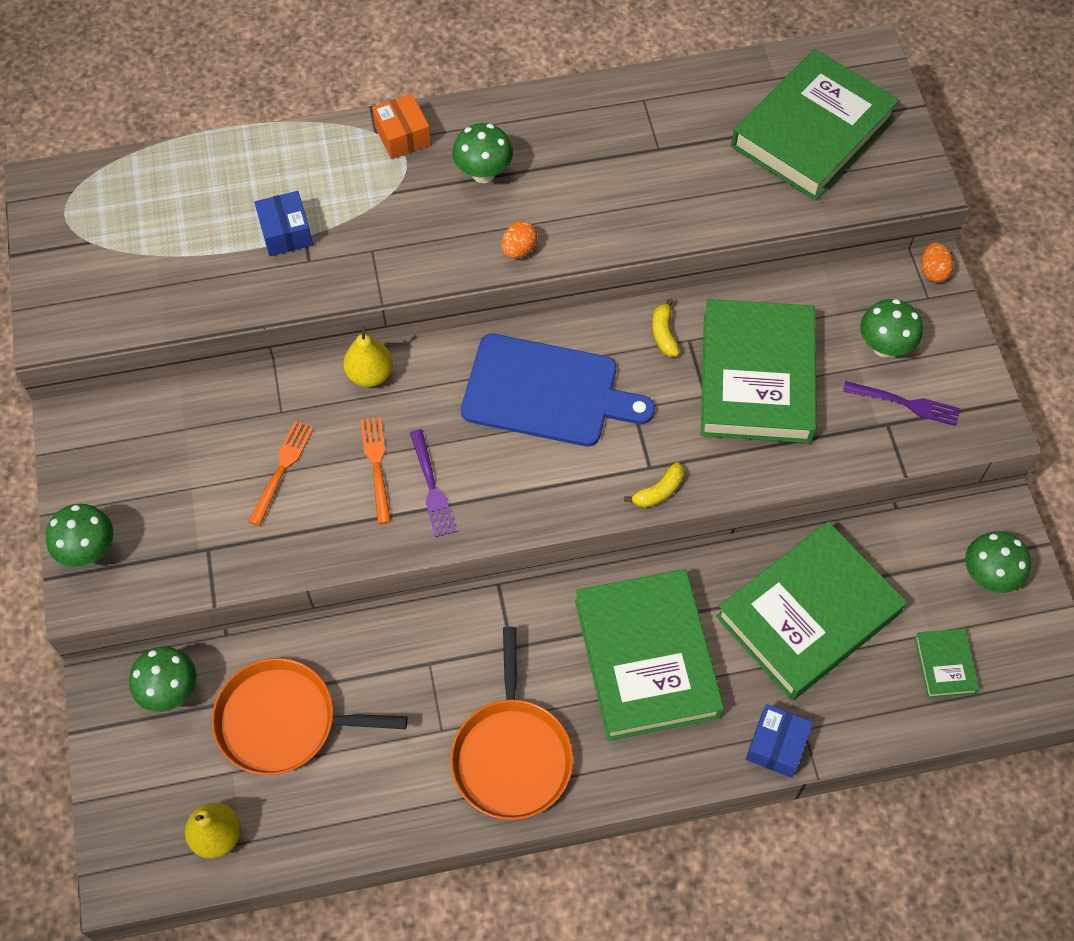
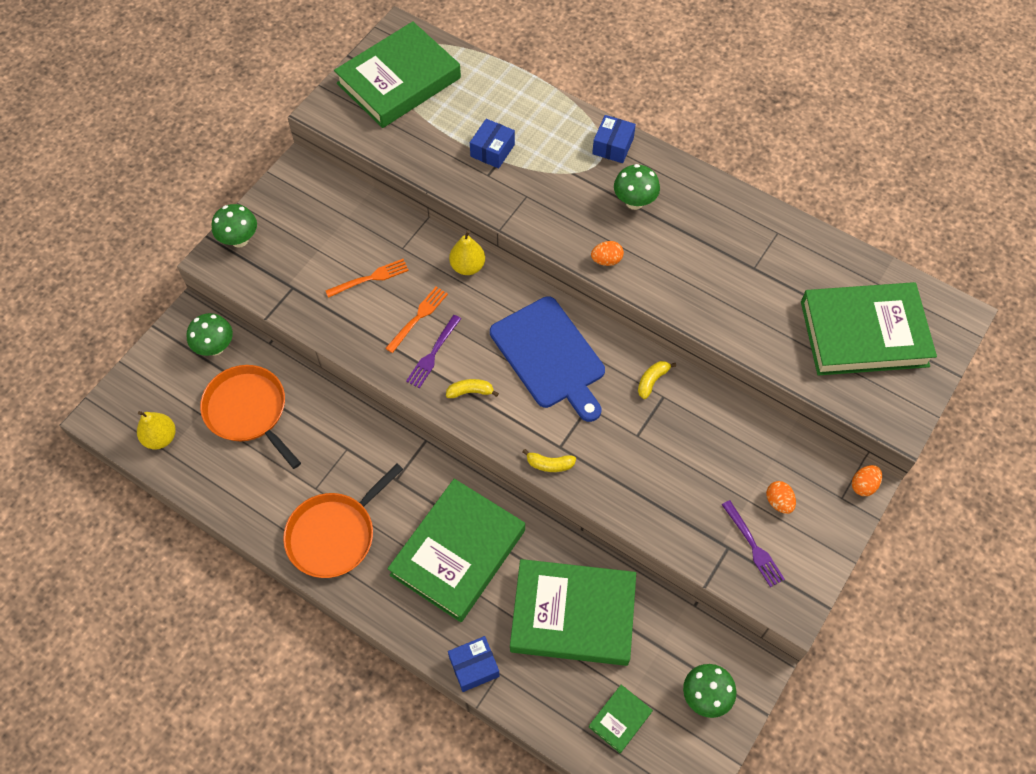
camera: 45 degrees right, 0 degrees up
(402, 136) = (613, 146): orange box -> blue box
(509, 491) = (470, 392): none -> yellow banana
(756, 377) = (679, 451): green book -> green book (399, 80)
(884, 347) = (778, 502): green mushroom -> orange egg

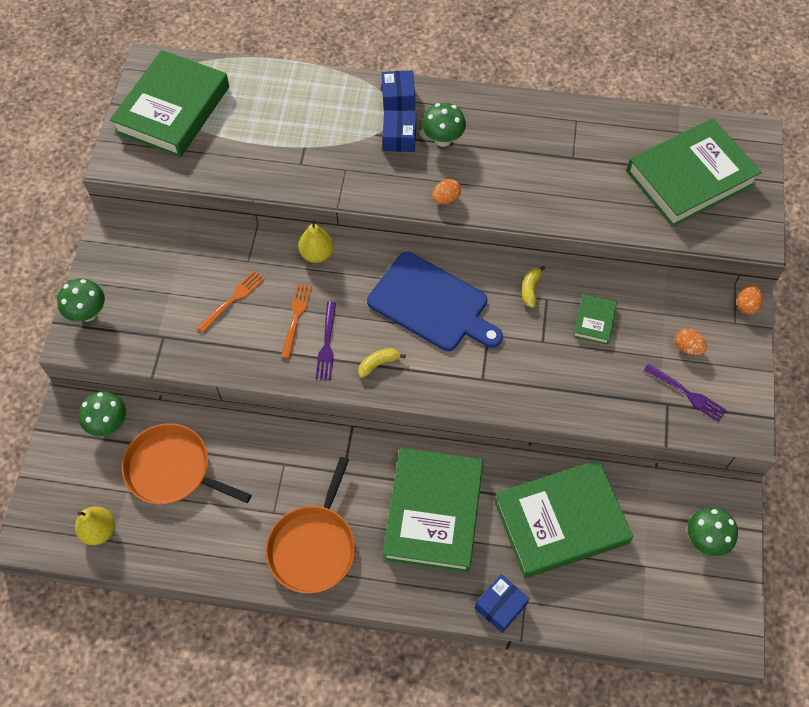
camera: 25 degrees left, 0 degrees up
(492, 150) = (293, 140): blue box -> blue box (399, 138)
(550, 464) = (482, 398): yellow banana -> none
(620, 719) = (647, 592): green book -> green book (594, 321)

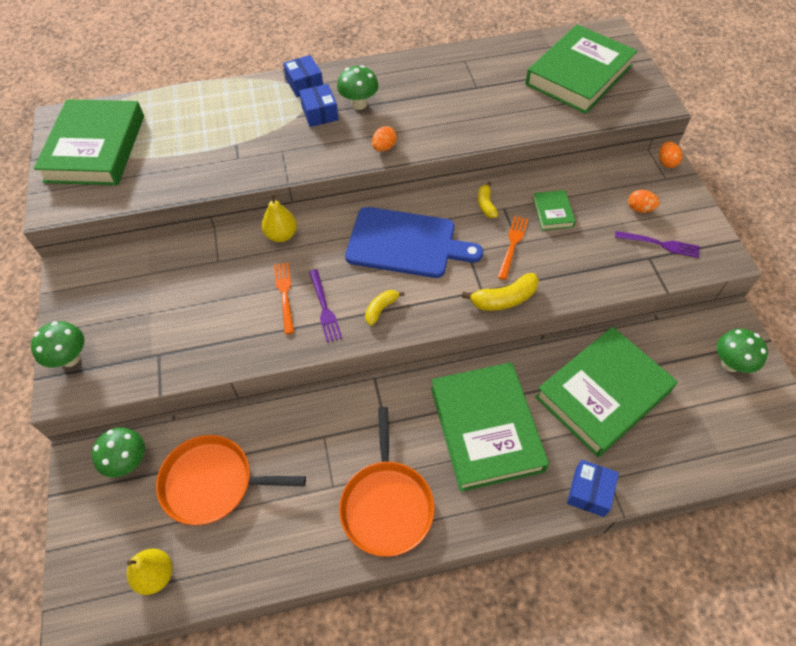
camera: 20 degrees left, 5 degrees down
(232, 300) = (216, 299): orange fork -> orange fork (512, 245)
(499, 395) = (504, 299): none -> yellow banana

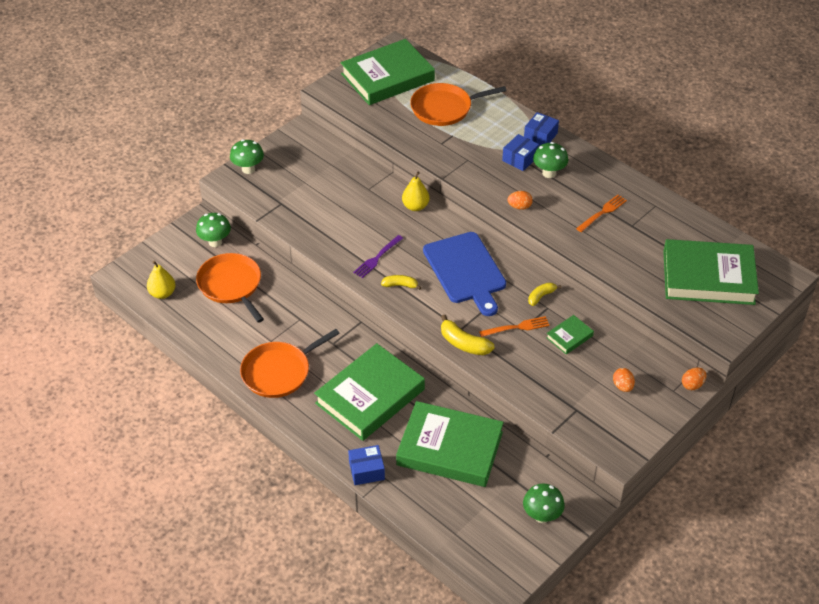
camera: 55 degrees right, 10 degrees down
(191, 129) = (444, 108): none -> orange pan
(284, 294) = (371, 234): orange fork -> orange fork (602, 212)
(660, 244) = (596, 411): purple fork -> none

